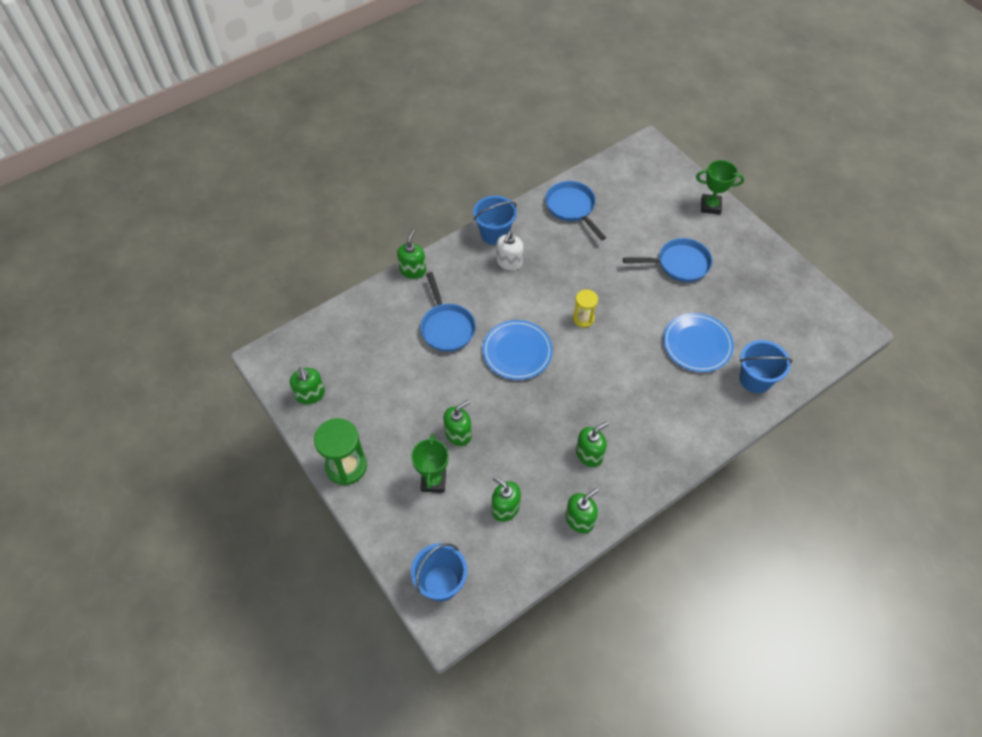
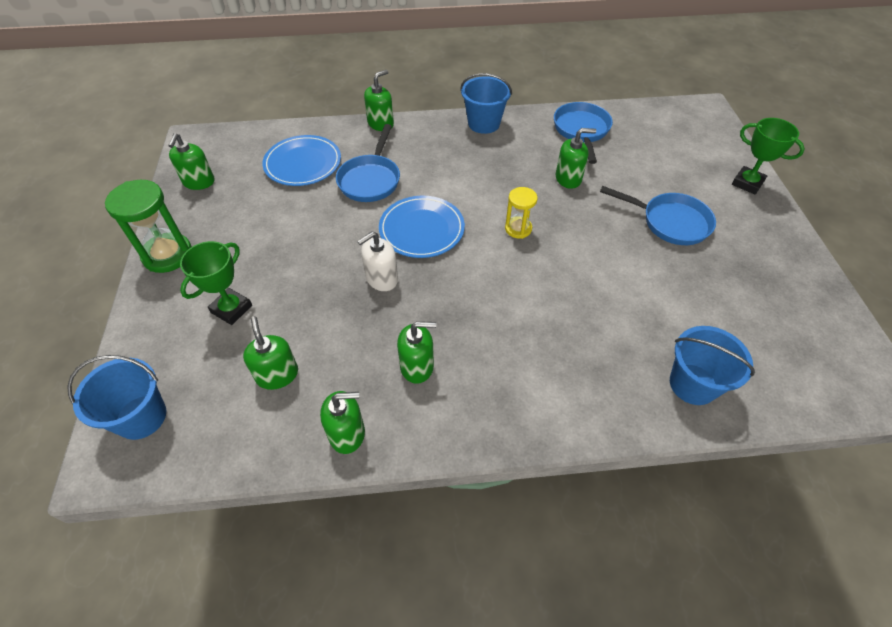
camera: 30 degrees right, 5 degrees down
(458, 434) = (296, 277): green soap dispenser -> green soap dispenser (568, 178)
(509, 262) = (479, 151): white soap dispenser -> white soap dispenser (381, 279)
(697, 344) = (638, 310): blue plate -> blue plate (303, 163)

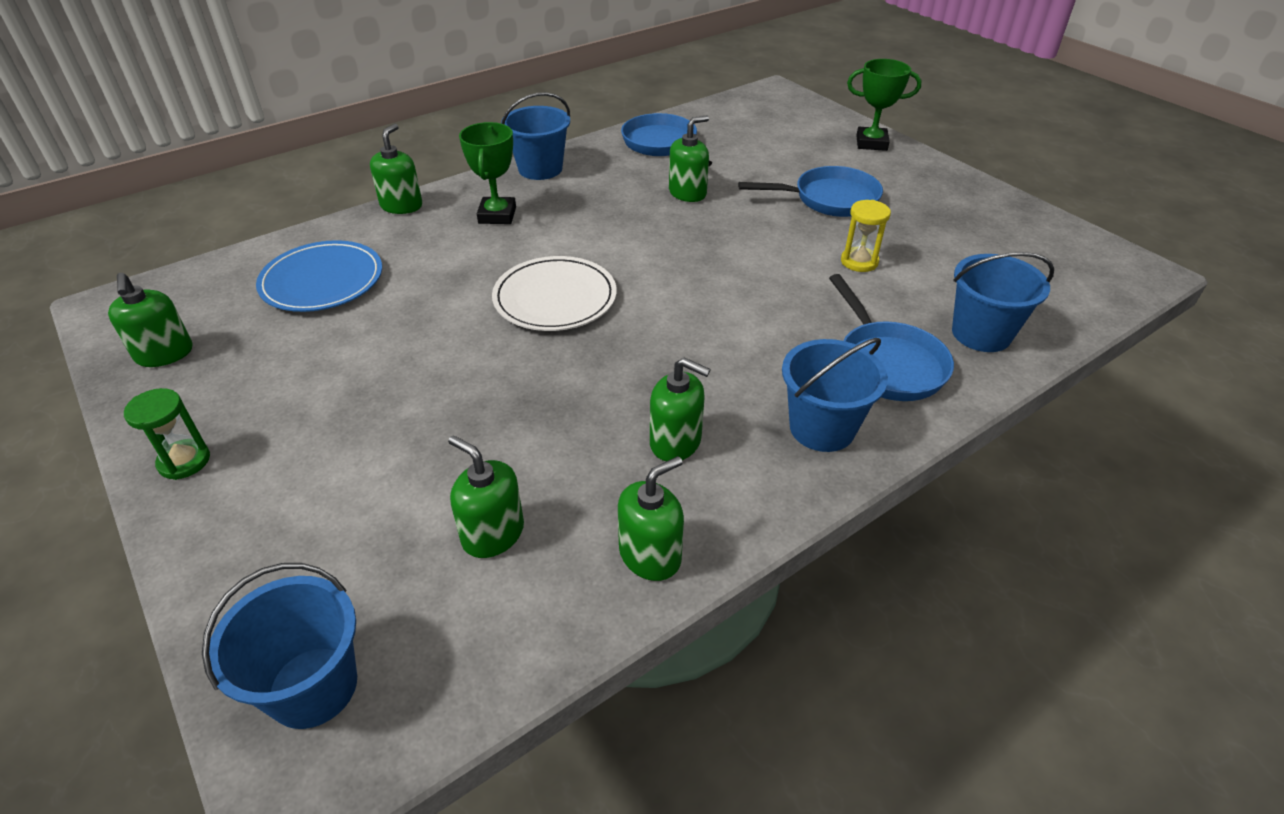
camera: 30 degrees left, 10 degrees down
(167, 255) = (184, 461): green hourglass -> green hourglass, size x0.58
(231, 309) = (353, 486): green trophy -> green trophy (497, 215)
(370, 180) = (439, 269): blue pan -> blue pan (887, 363)
(381, 279) = (547, 368): white soap dispenser -> none
(417, 366) = (675, 442): green soap dispenser -> green soap dispenser turned 60 degrees clockwise
(421, 229) = (555, 298): blue plate -> white plate
(515, 402) = (822, 428): none -> blue bucket
(518, 229) = (673, 258): yellow hourglass -> yellow hourglass (859, 262)

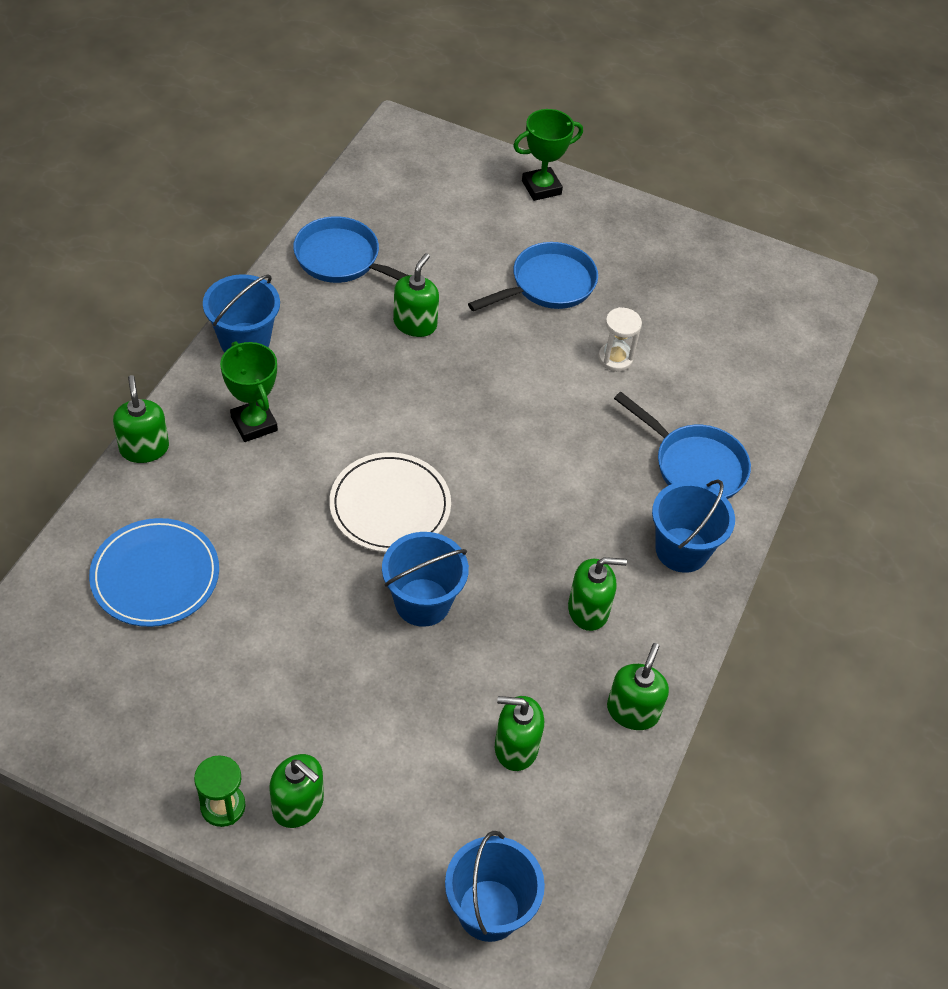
camera: 35 degrees left, 10 degrees up
(164, 354) = (88, 719): green soap dispenser -> green soap dispenser (298, 804)
(859, 262) = (615, 358): yellow hourglass -> white hourglass
(981, 333) = (745, 405): blue bucket -> blue bucket (422, 602)

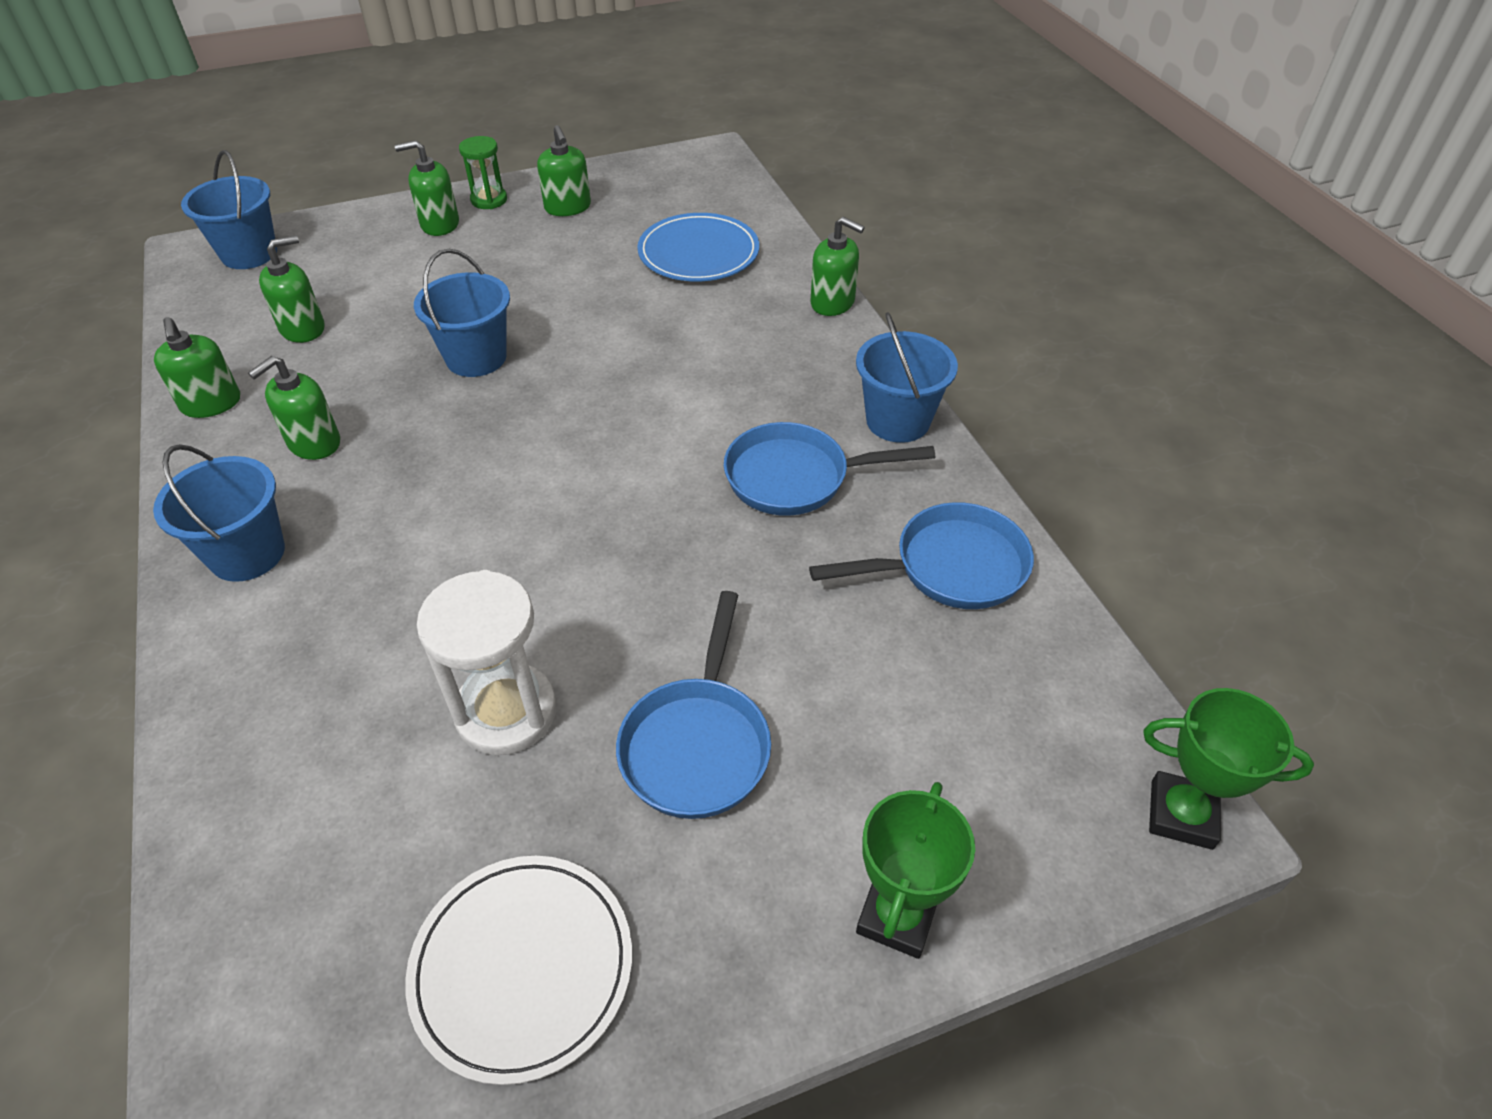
camera: 140 degrees right, 5 degrees down
(254, 424) = (783, 371): green trophy -> green trophy (1181, 815)
(390, 506) = (586, 397): white plate -> white plate (522, 967)
(415, 324) = (780, 562): green soap dispenser -> green soap dispenser (568, 207)
(615, 358) = (506, 712): white hourglass -> white hourglass, size x1.71
(694, 466) = (292, 653): blue pan -> blue pan (795, 477)

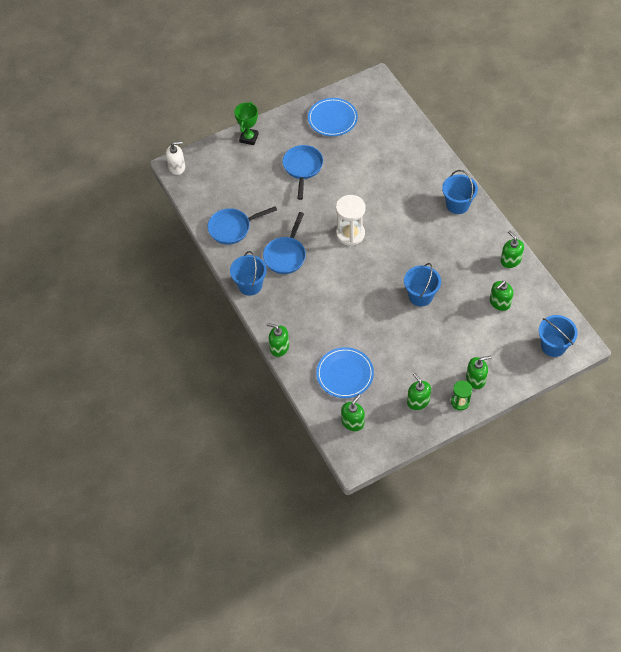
camera: 175 degrees right, 10 degrees up
(314, 443) = (461, 248): green soap dispenser -> green soap dispenser (352, 422)
(506, 712) = (356, 169): white hourglass -> white hourglass (350, 234)
(522, 967) = (332, 119): white plate -> blue plate
(795, 477) = (286, 255): blue pan -> blue pan turned 120 degrees clockwise
(1181, 815) = (177, 167): green trophy -> white soap dispenser

